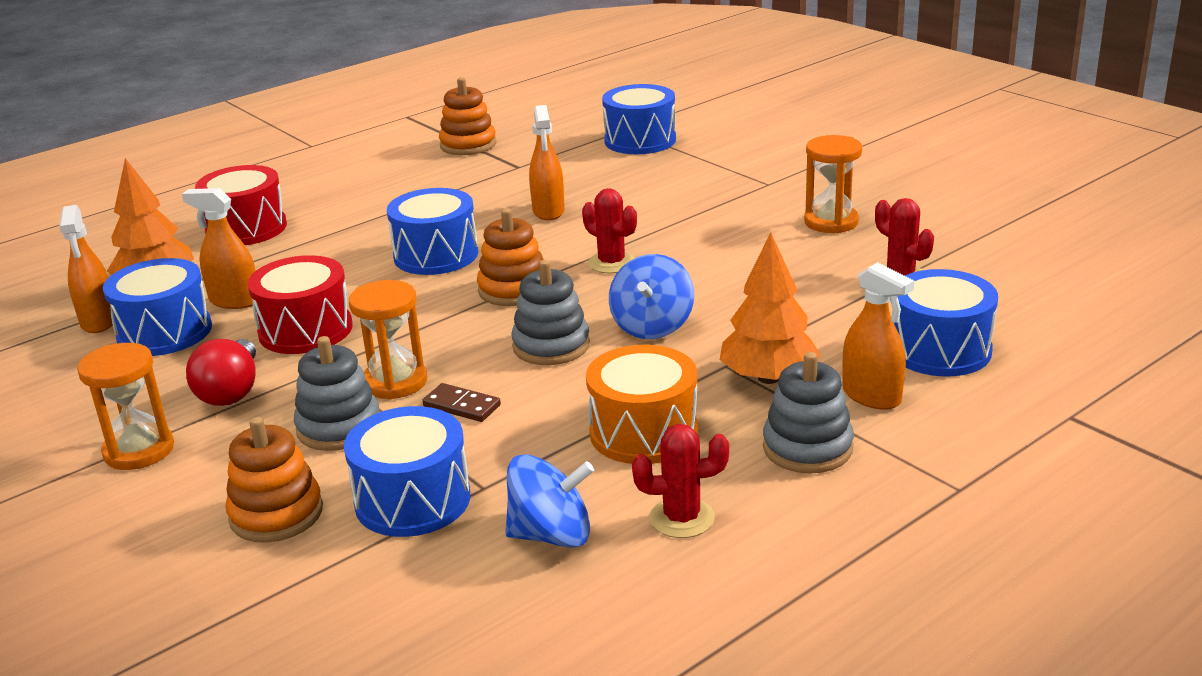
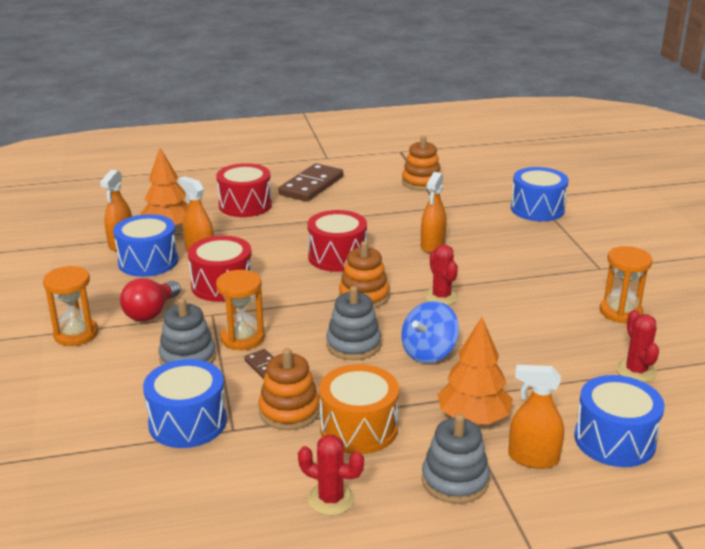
camera: 25 degrees right, 0 degrees up
(276, 514) = (110, 402): orange stacking toy -> orange stacking toy (289, 411)
(321, 183) = (311, 186): none -> brown domino
(436, 255) = (337, 257): blue drum -> red drum
(551, 535) = (244, 478): blue spinning top -> none
(871, 396) = (533, 458): orange spray bottle -> orange spray bottle turned 120 degrees clockwise

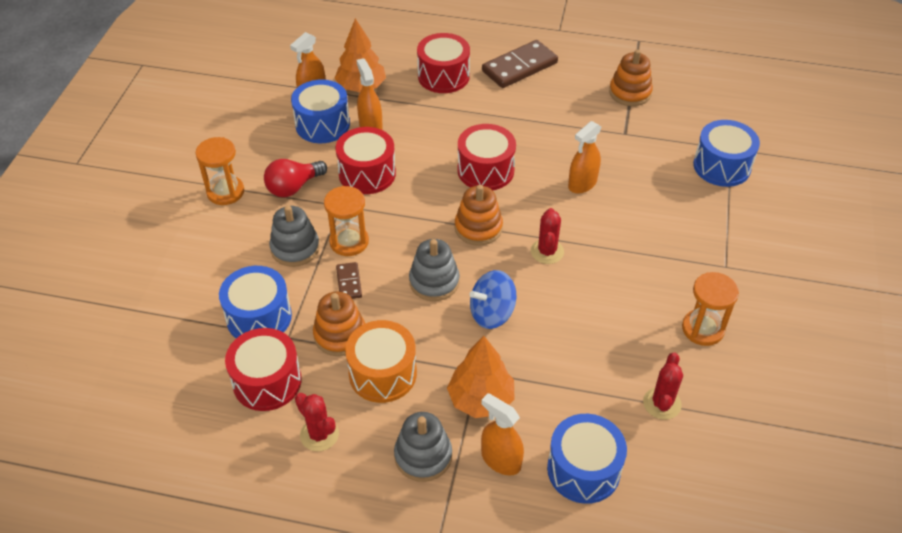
camera: 25 degrees right, 20 degrees up
(237, 473) = (267, 381): none -> red drum

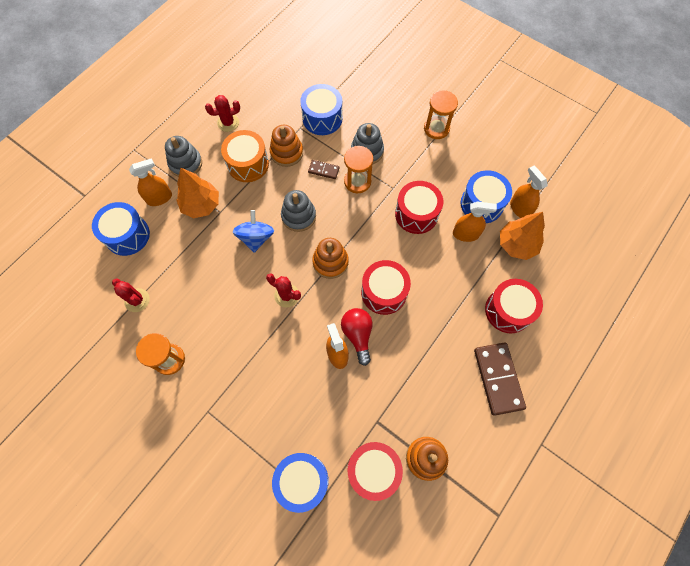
camera: 115 degrees right, 20 degrees up
(267, 381) = (275, 110): red drum -> red drum (373, 470)
(293, 187) = (423, 166): red light bulb -> red light bulb (358, 335)

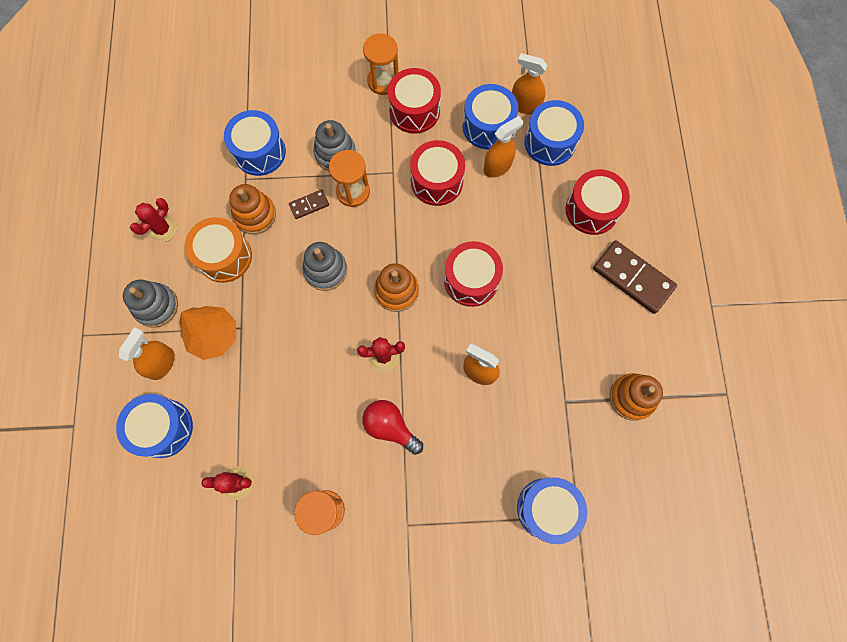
camera: 40 degrees left, 5 degrees up
(256, 238) = (302, 325): blue spinning top -> none
(358, 335) = (482, 338): red light bulb -> red light bulb (390, 427)
(373, 470) = (598, 446): red drum -> red drum (414, 111)
(517, 245) = (550, 142): orange tree -> blue drum

